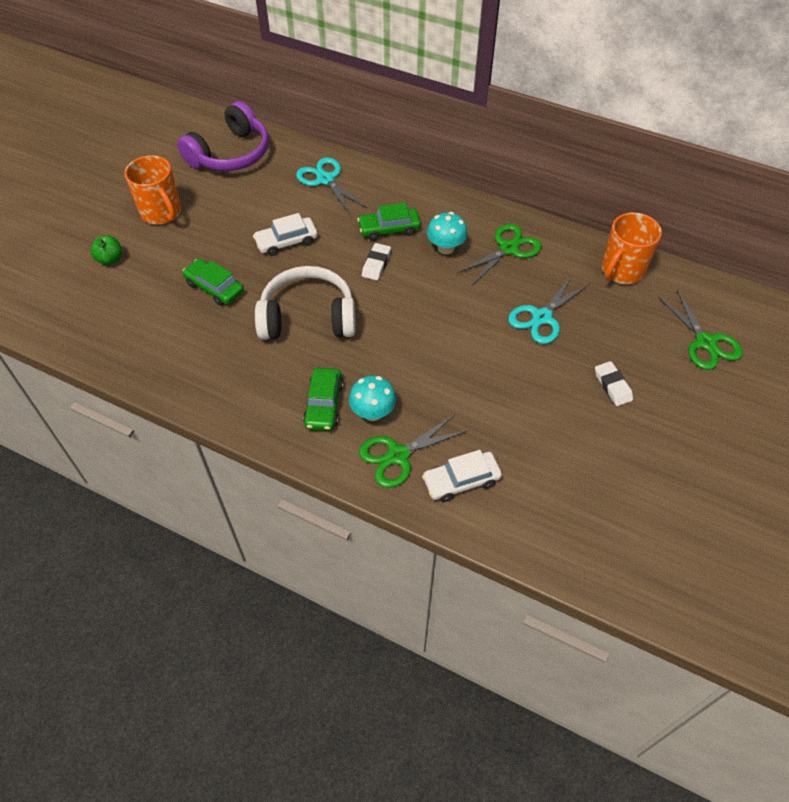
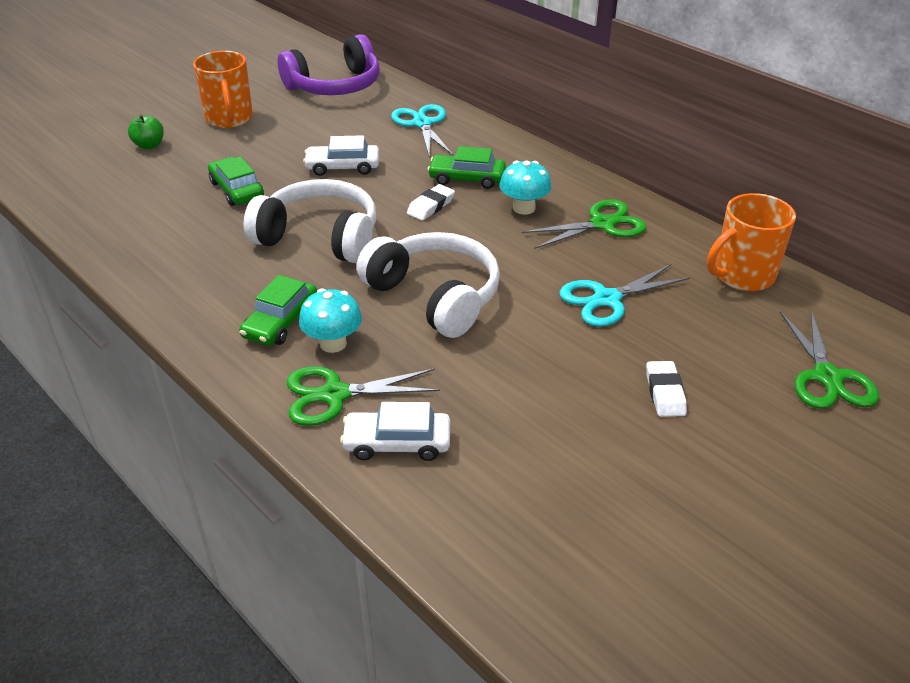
camera: 20 degrees right, 15 degrees down
(423, 349) = (435, 296): none -> white headphones

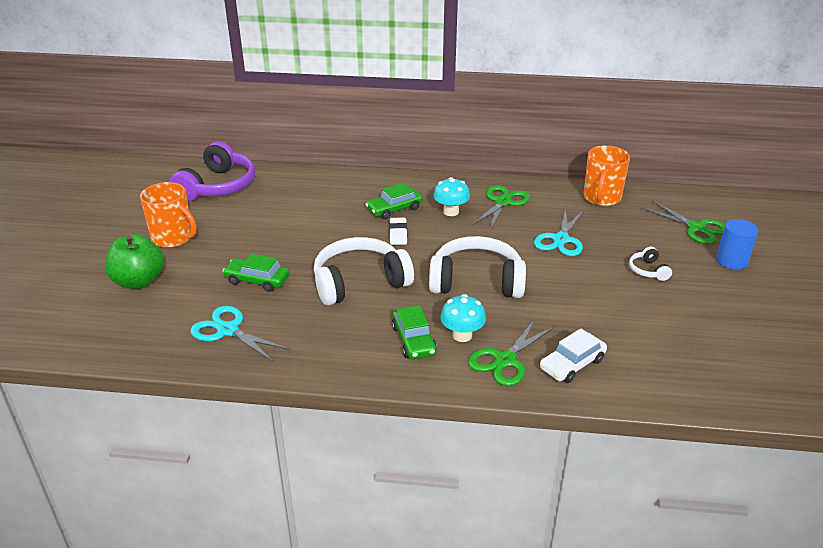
camera: 40 degrees left, 5 degrees down
(149, 145) = (139, 281): green apple -> green apple, size x1.82
(343, 167) = (307, 235): white car -> none
(422, 124) = (317, 188): turquoise scissors -> turquoise scissors (228, 330)
(665, 393) = (648, 270): white eraser -> white headphones
(814, 446) = (731, 261): none -> blue cylinder

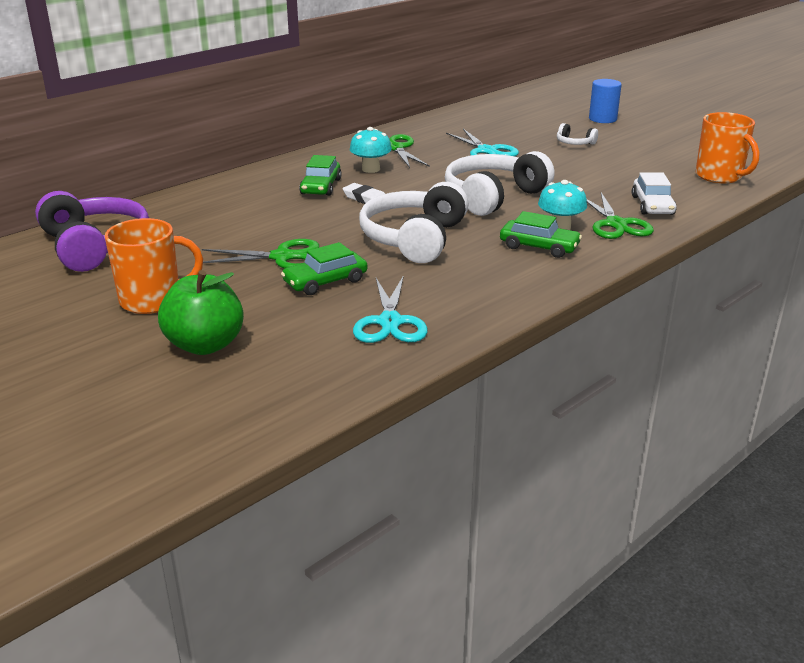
camera: 50 degrees left, 5 degrees down
(228, 330) = (390, 322): turquoise scissors -> turquoise scissors turned 75 degrees counterclockwise
(601, 198) = (454, 120): orange mug -> orange mug (719, 176)
(696, 228) = (547, 112): green scissors -> green scissors (282, 257)

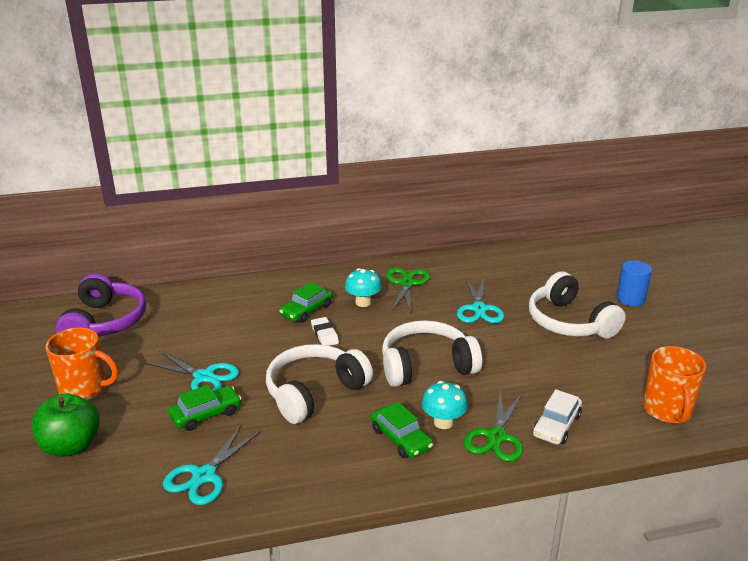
camera: 30 degrees right, 0 degrees up
(282, 257) = (204, 377): green scissors -> turquoise scissors
(325, 281) = (206, 414): green car -> green car turned 150 degrees clockwise
(574, 143) = (569, 322): white headphones -> white headphones, size x2.26

